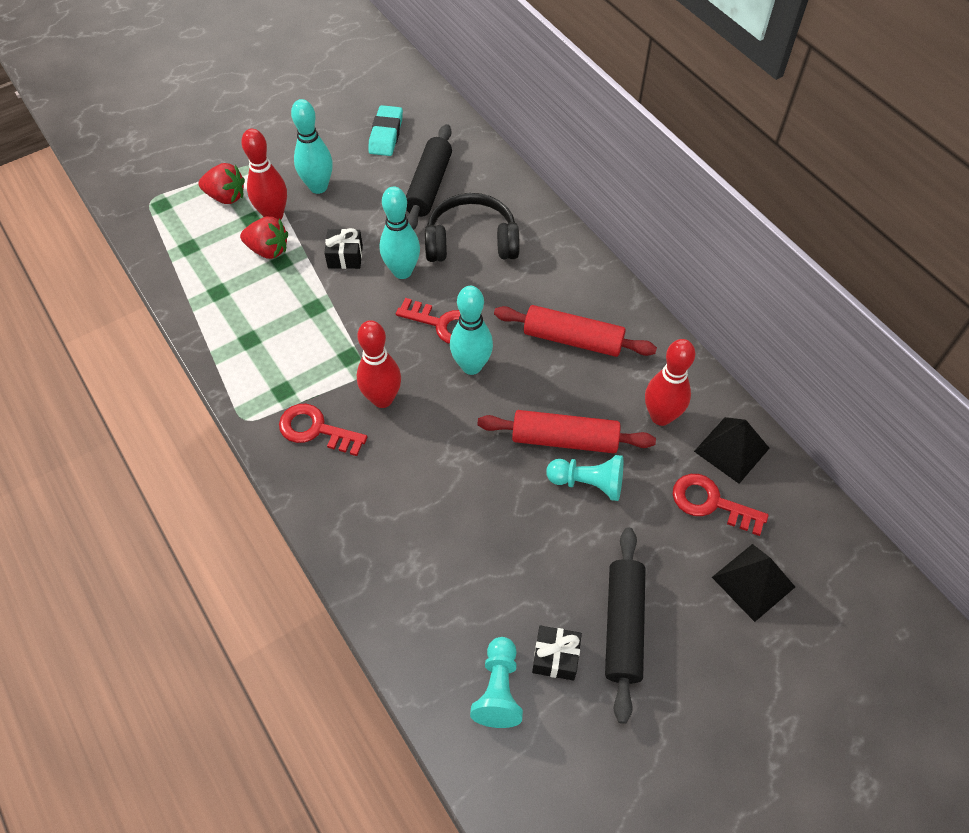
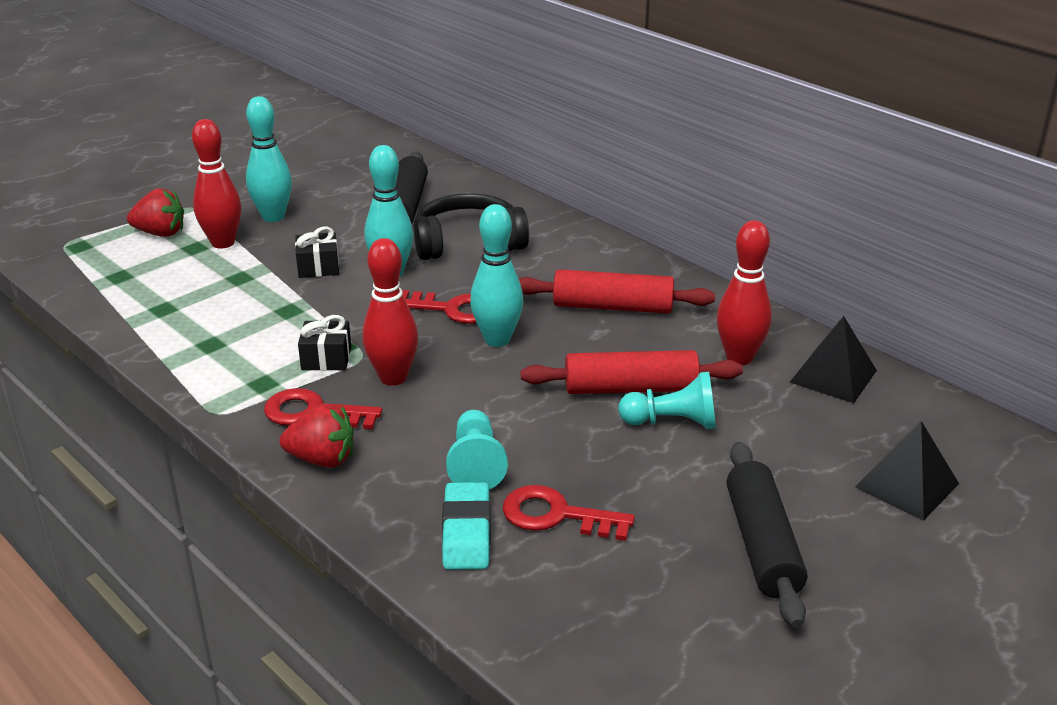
camera: 10 degrees left, 25 degrees down
(268, 250) = (221, 270): red strawberry -> red strawberry (322, 459)
(386, 135) = (345, 172): turquoise eraser -> turquoise eraser (466, 532)
(498, 689) = (620, 626): turquoise pawn -> turquoise pawn (476, 464)
(555, 657) = (685, 585): black gift -> black gift (326, 358)
(711, 503) = (827, 423): red key -> red key (556, 515)

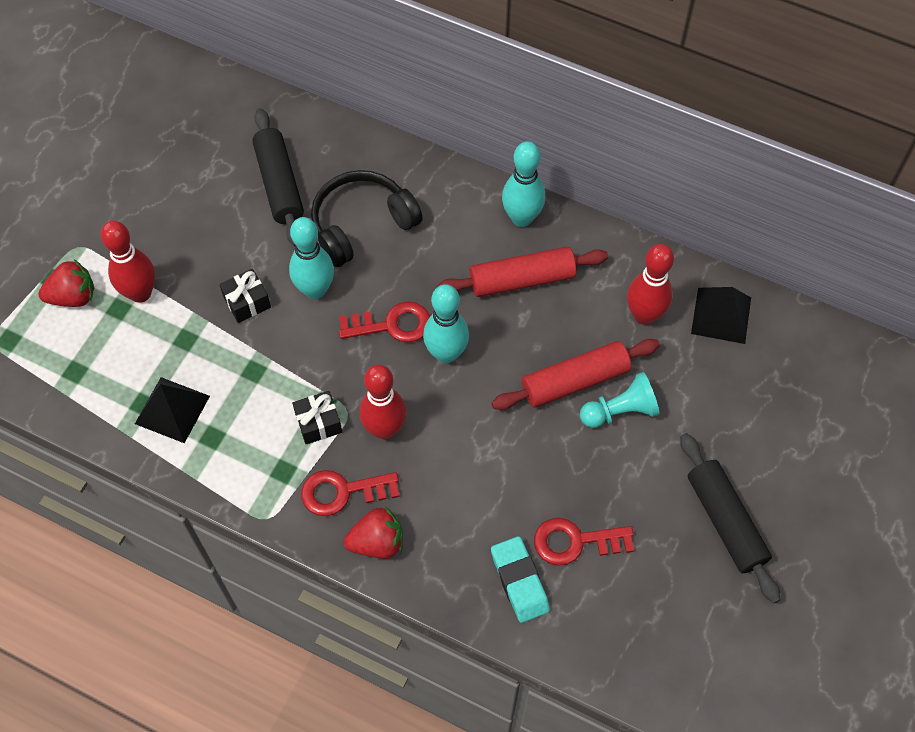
camera: 20 degrees left, 30 degrees up
(273, 217) = (165, 239): turquoise bowling pin -> turquoise bowling pin (521, 218)
(476, 464) = (494, 508): turquoise pawn -> none
(907, 485) = (805, 425): black pyramid -> black pyramid (172, 409)

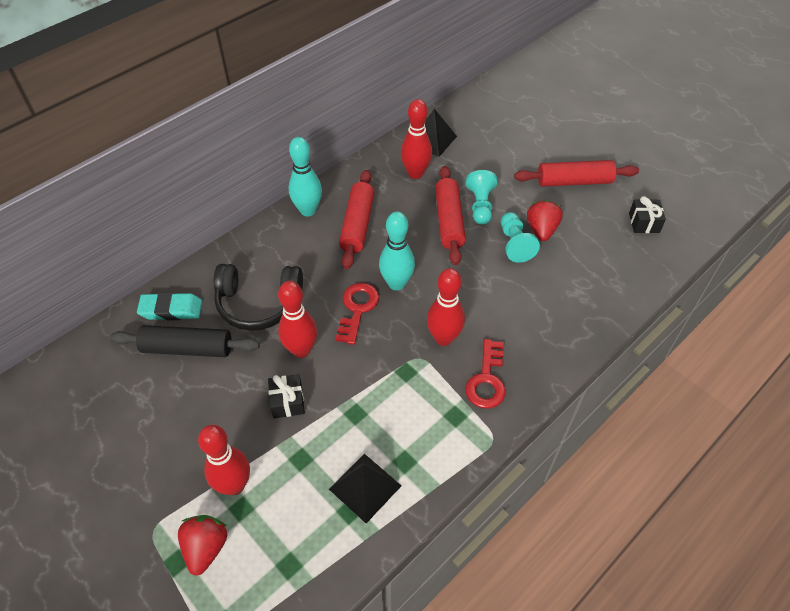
camera: 70 degrees left, 10 degrees down
(315, 290) = (301, 350): turquoise bowling pin -> red bowling pin
(318, 423) = (421, 380): black gift -> black gift (644, 223)
(361, 224) = (259, 303): black headphones -> black headphones turned 75 degrees counterclockwise
(377, 542) = (535, 369): red strawberry -> red strawberry (541, 230)
(519, 581) = (588, 293): turquoise eraser -> turquoise eraser (171, 310)
(568, 471) = (514, 244): none -> turquoise pawn
(575, 541) = (567, 256): red key -> none
(725, 521) = (574, 181): black rolling pin -> red rolling pin

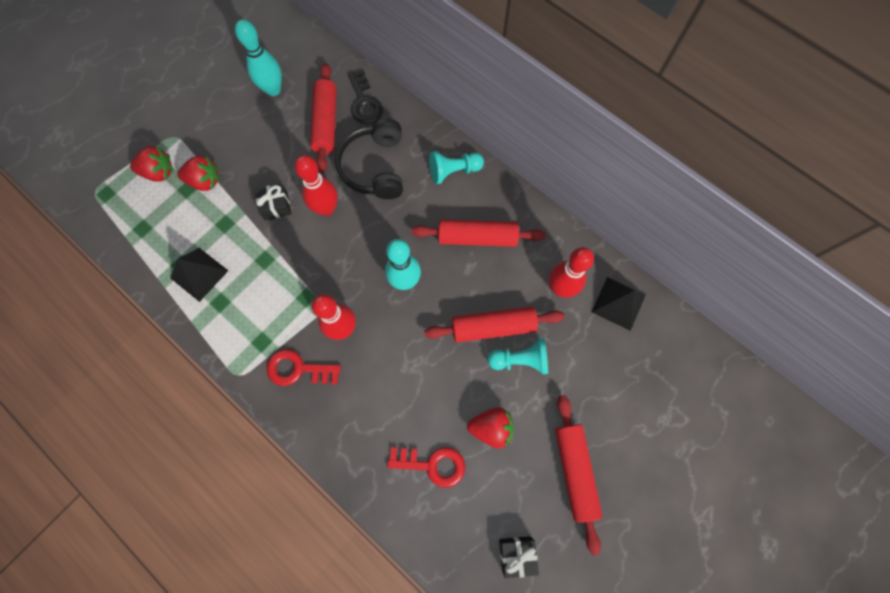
camera: 85 degrees right, 20 degrees up
(171, 310) = (364, 102): turquoise eraser -> black key
(187, 348) = (326, 123): black rolling pin -> red rolling pin
(234, 485) = (205, 181): red bowling pin -> red strawberry
(308, 210) = (491, 190): turquoise bowling pin -> turquoise bowling pin (273, 90)
(357, 309) = (373, 249): red key -> red key (432, 465)
(514, 244) = (467, 397): turquoise pawn -> turquoise pawn (453, 171)

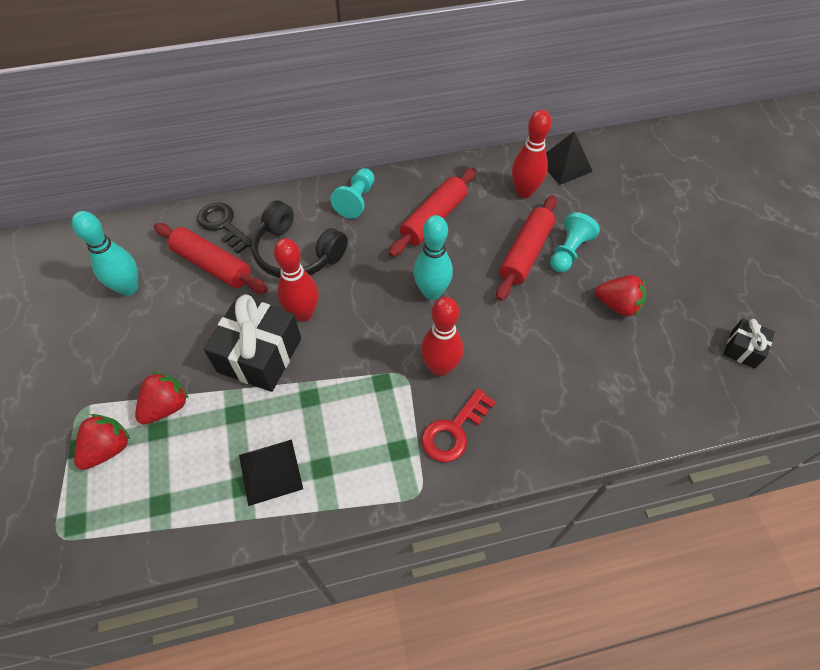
camera: 55 degrees left, 15 degrees down
(276, 206) = (260, 355): black gift -> black gift, size x1.94
(364, 102) = (223, 225): black key -> black key turned 150 degrees counterclockwise
(432, 465) = (625, 368): red key -> none
(491, 428) = (617, 305): red strawberry -> red strawberry turned 75 degrees clockwise
(574, 471) = (690, 270): red rolling pin -> none

